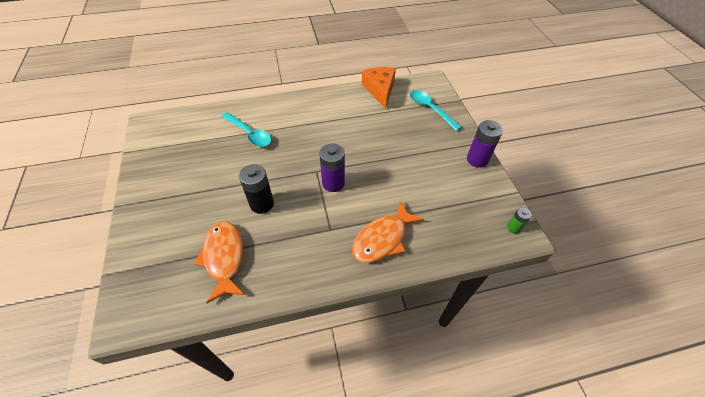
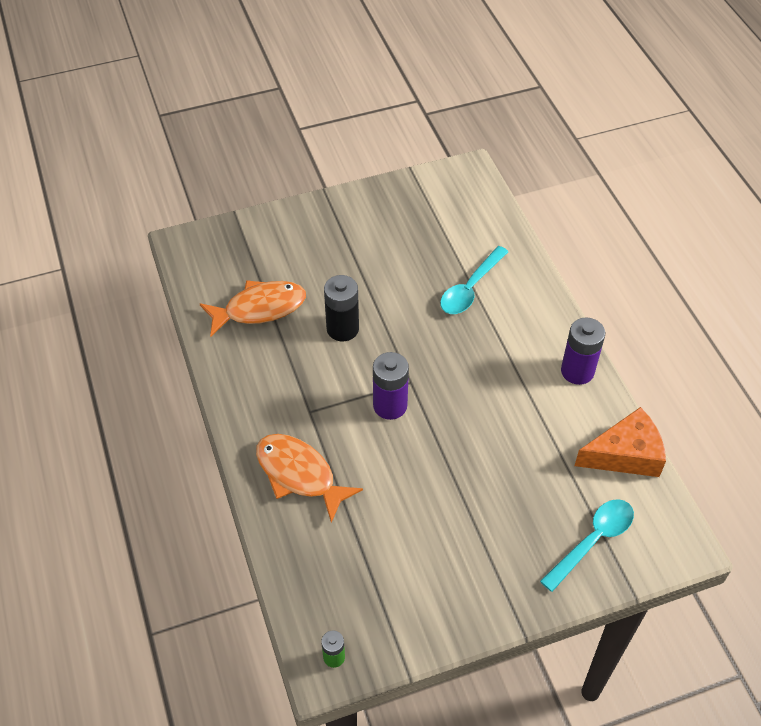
camera: 85 degrees right, 0 degrees up
(477, 159) = (474, 615): purple battery -> purple battery (577, 371)

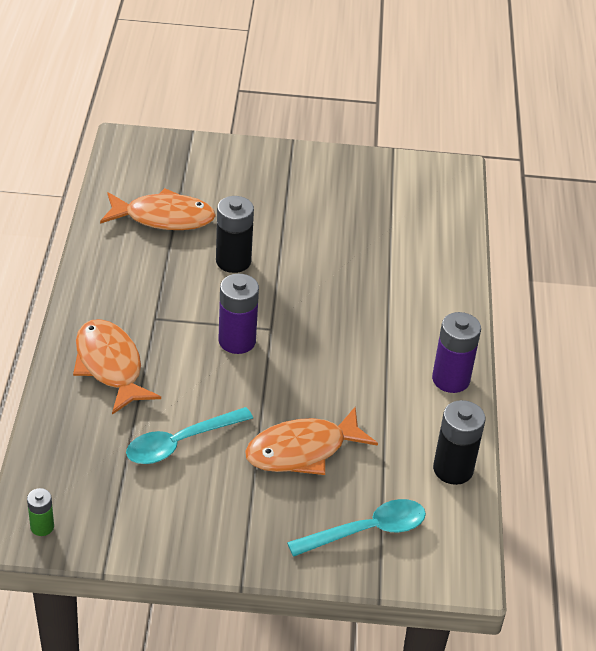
camera: 20 degrees right, 10 degrees down
(470, 288) = (386, 270): turquoise spoon -> turquoise spoon (181, 443)
(501, 488) = (302, 451): none -> orange fish
(625, 454) = (453, 469): orange cheese -> black battery

